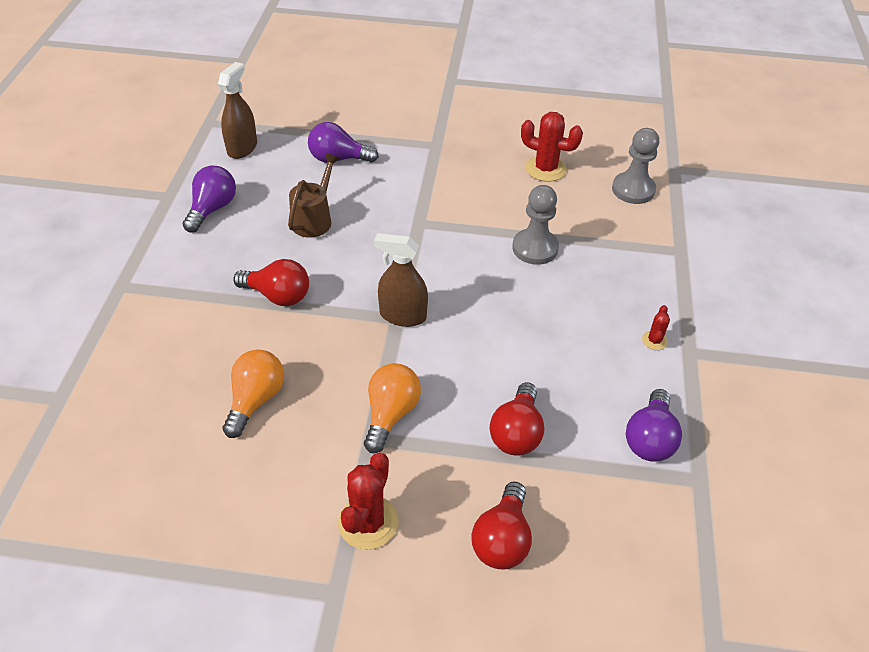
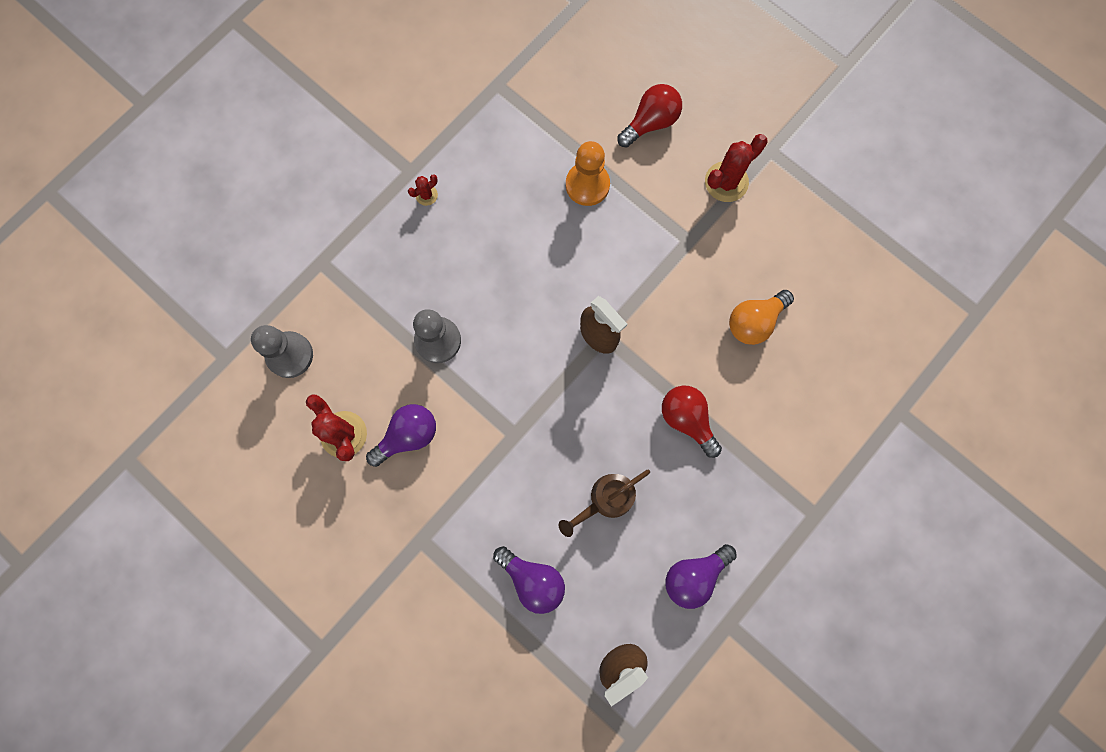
camera: 145 degrees left, 30 degrees up
(390, 414) = (664, 251): orange light bulb -> none
(516, 433) = (587, 185): red light bulb -> orange pawn
(649, 439) = (502, 128): purple light bulb -> purple light bulb (408, 436)

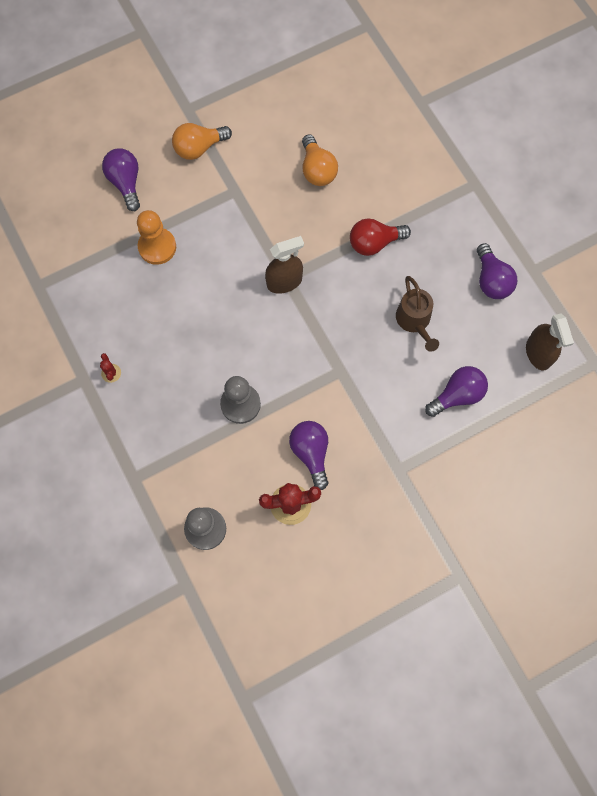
camera: 70 degrees left, 5 degrees down
(650, 123) = (126, 183): red light bulb -> purple light bulb
(726, 182) = (199, 148): red cactus -> orange light bulb

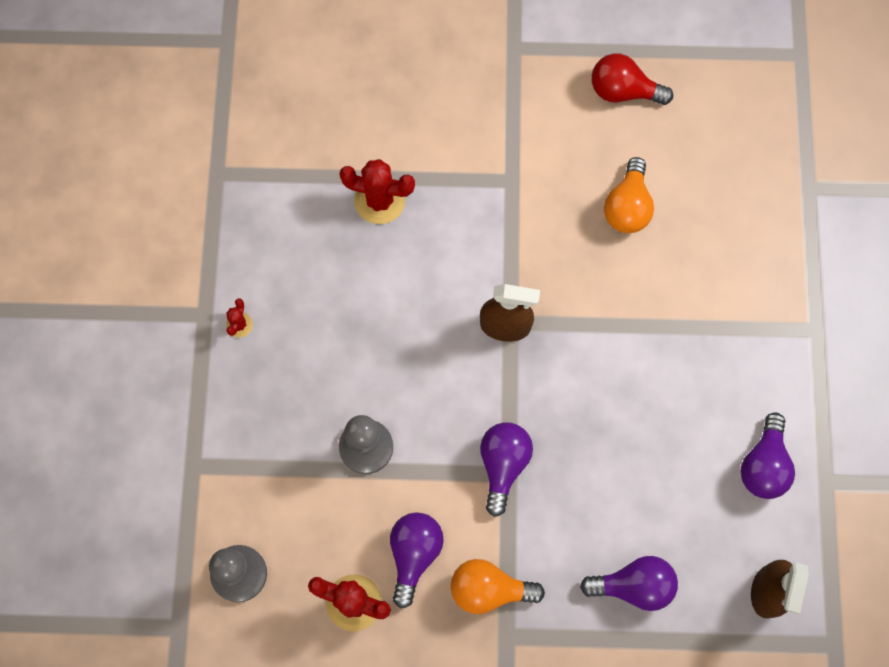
camera: 30 degrees right, 0 degrees up
(126, 183) = (388, 102): purple light bulb -> purple light bulb (503, 465)
(157, 247) = (379, 201): orange pawn -> red cactus
(199, 148) = (499, 104): orange light bulb -> orange light bulb (489, 589)
(374, 243) = (644, 337): red light bulb -> red light bulb (623, 91)
(414, 321) = (635, 463): brown watering can -> none

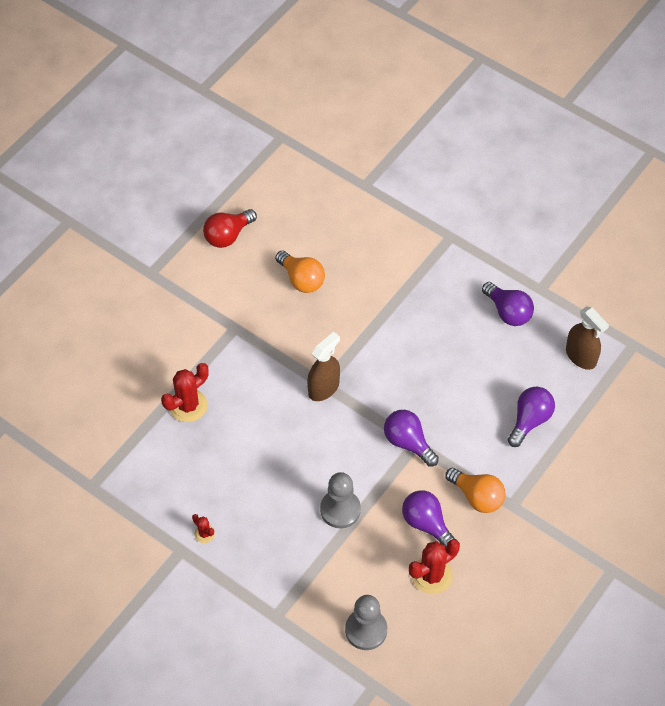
camera: 55 degrees left, 15 degrees down
(489, 589) = (477, 497): orange light bulb -> orange light bulb turned 90 degrees counterclockwise

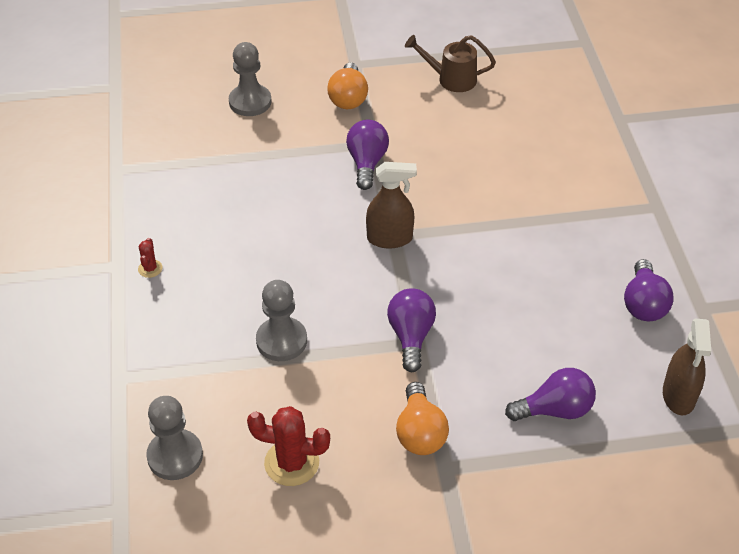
camera: 45 degrees right, 10 degrees down
(115, 361) = (250, 102): none -> grey pawn
(188, 405) = (262, 170): red cactus -> none
(228, 235) = (451, 79): red light bulb -> brown watering can
(301, 279) = (474, 148): orange light bulb -> orange light bulb (348, 98)
(426, 524) = (343, 416): purple light bulb -> purple light bulb (367, 163)

